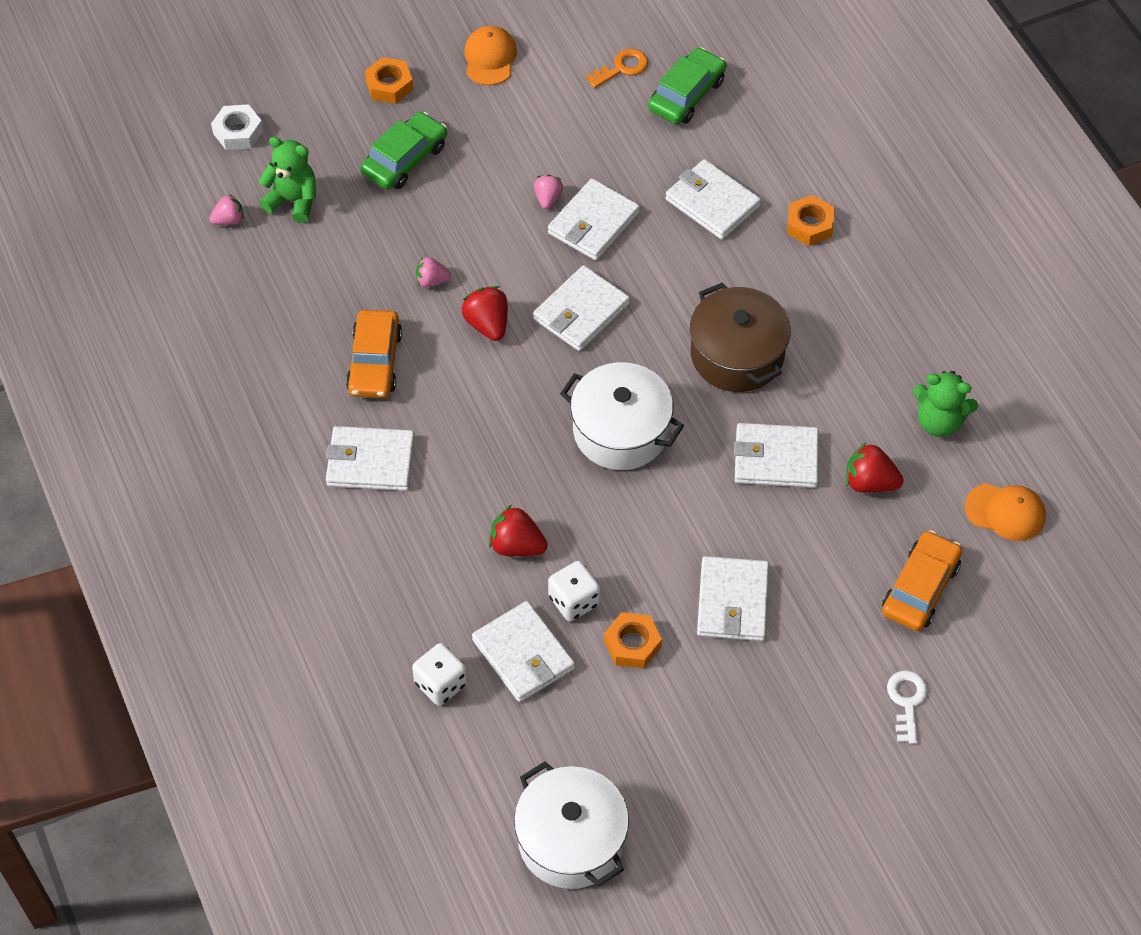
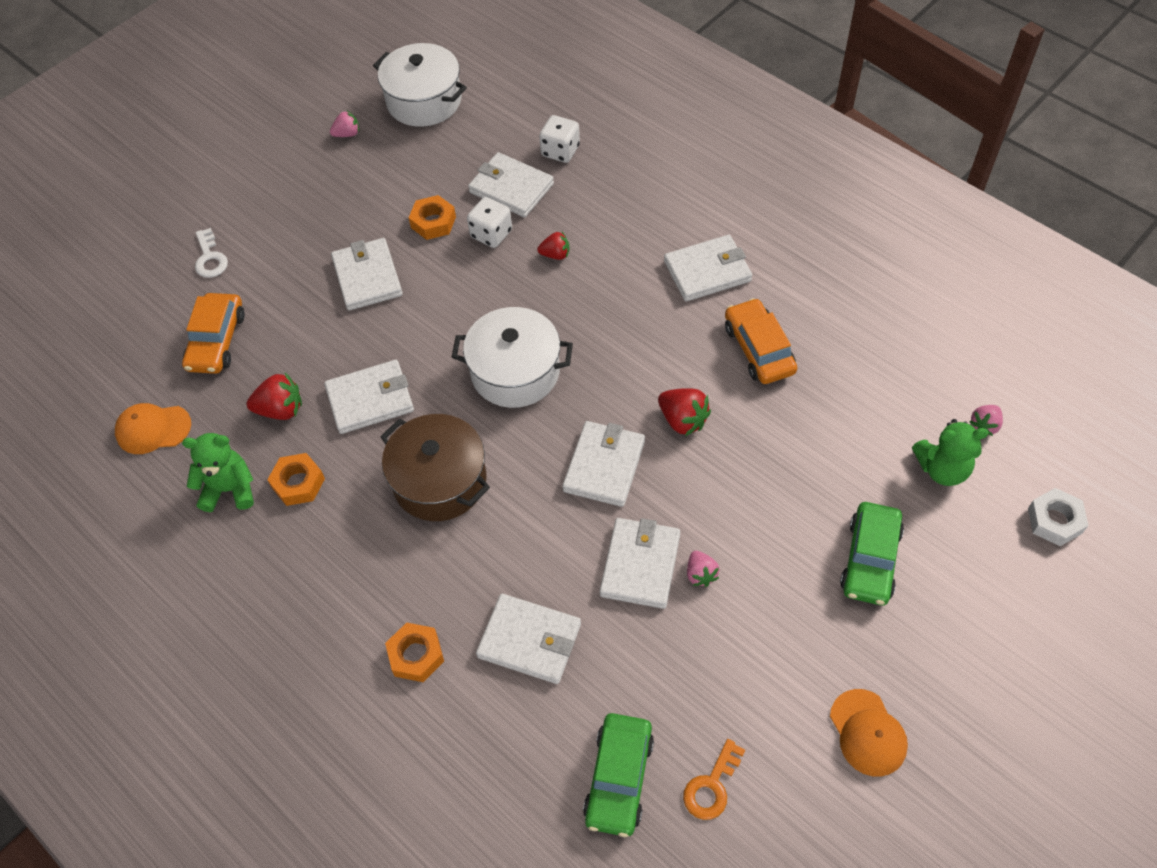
camera: 160 degrees right, 0 degrees up
(389, 85) = (949, 645): orange nut -> orange nut (298, 483)
(432, 281) = (758, 441): pink strawberry -> pink strawberry (347, 134)
(516, 546) = (555, 254): red strawberry -> red strawberry, size x0.65

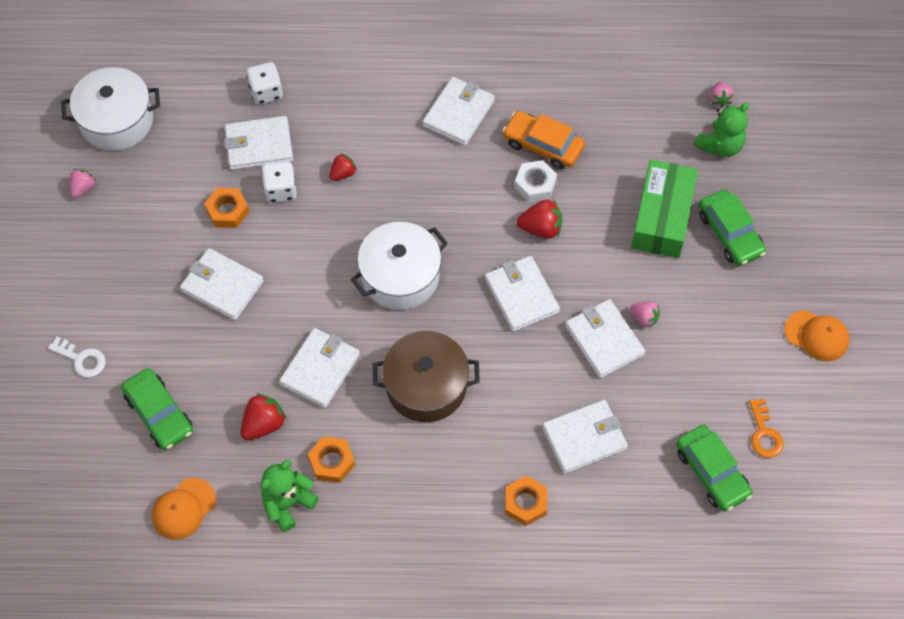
camera: 45 degrees left, 5 degrees up
(216, 341) = (159, 414): orange car -> green car
(813, 494) = (662, 217): none -> green box
(1054, 521) = (806, 132): white nut -> white nut (535, 184)

